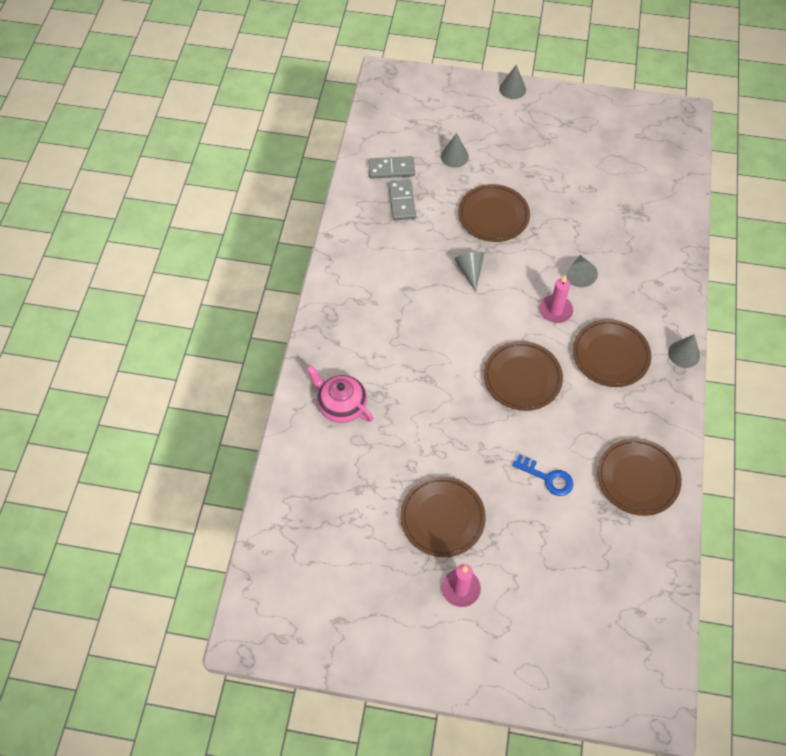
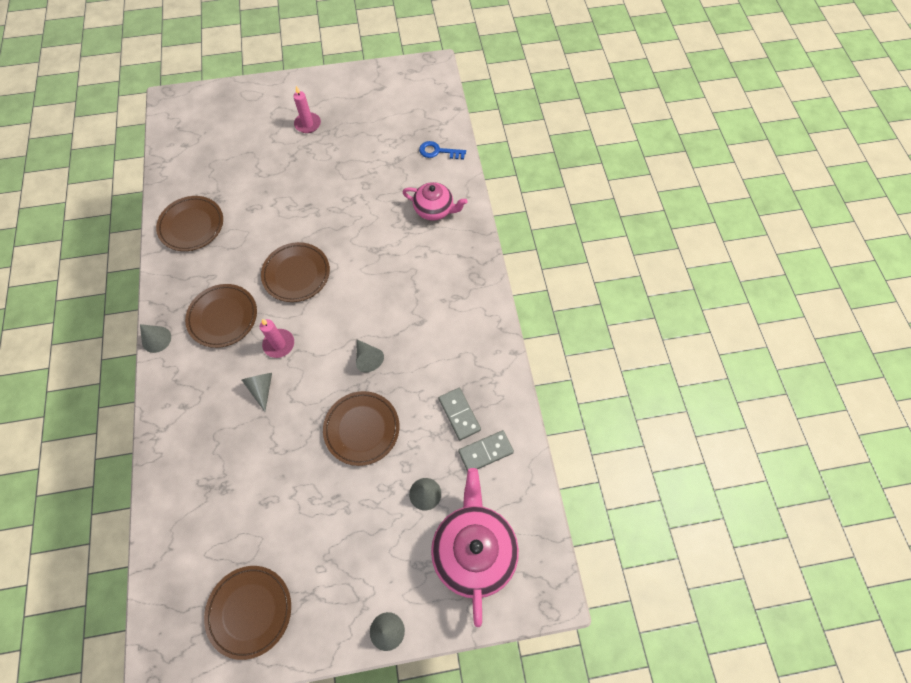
camera: 160 degrees right, 5 degrees up
(430, 113) = (474, 550): none -> pink teapot
(442, 518) = (332, 159): brown plate -> brown plate (250, 611)
(547, 478) = (261, 206): blue key -> blue key (438, 151)

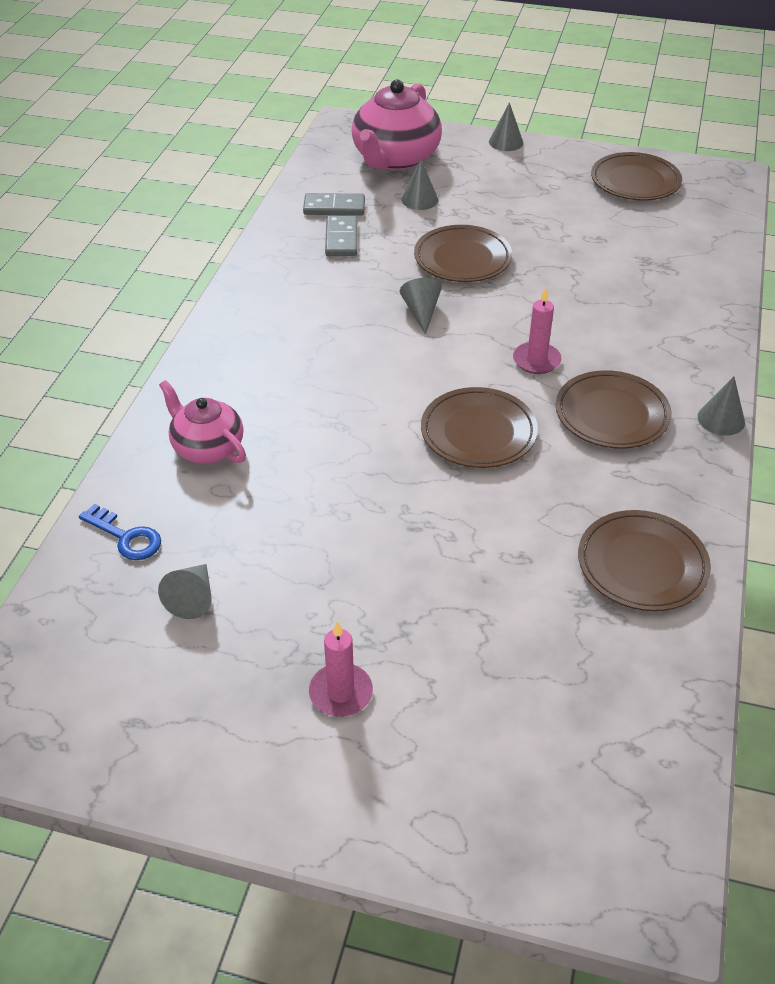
camera: 155 degrees left, 20 degrees down
(262, 388) = (575, 325): grey cone -> grey cone (192, 598)

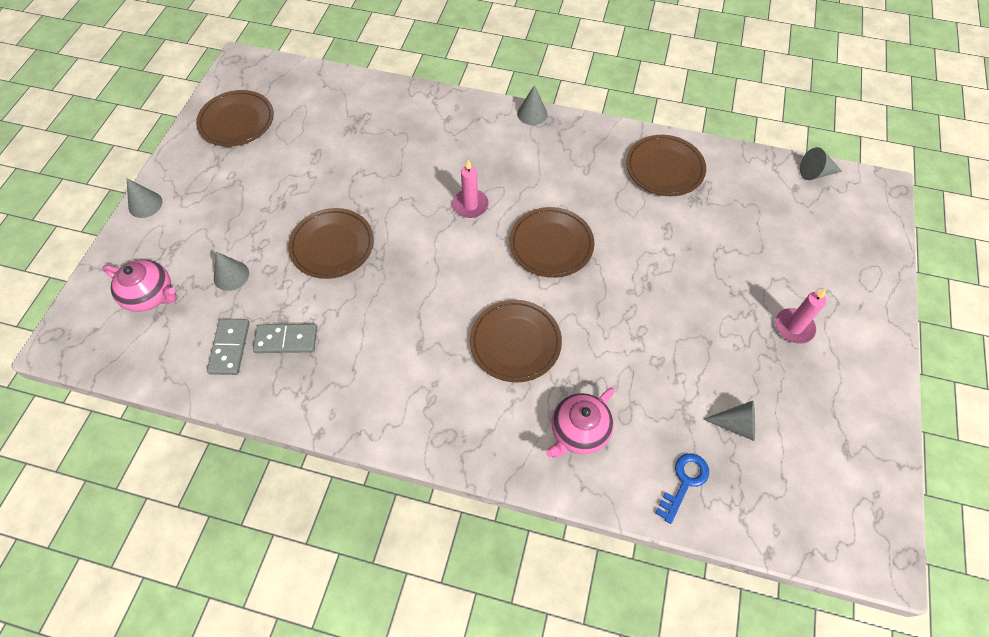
camera: 90 degrees left, 15 degrees up
(395, 159) = (150, 295): pink teapot -> pink teapot, size x0.61
(421, 312) = (406, 277): grey cone -> grey cone (815, 173)
(612, 414) = (529, 168): brown plate -> brown plate (515, 343)

